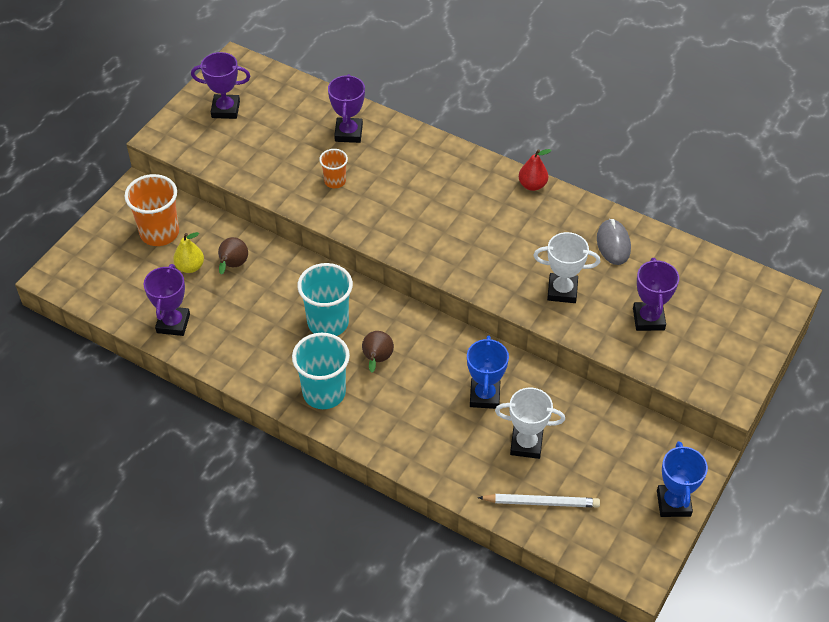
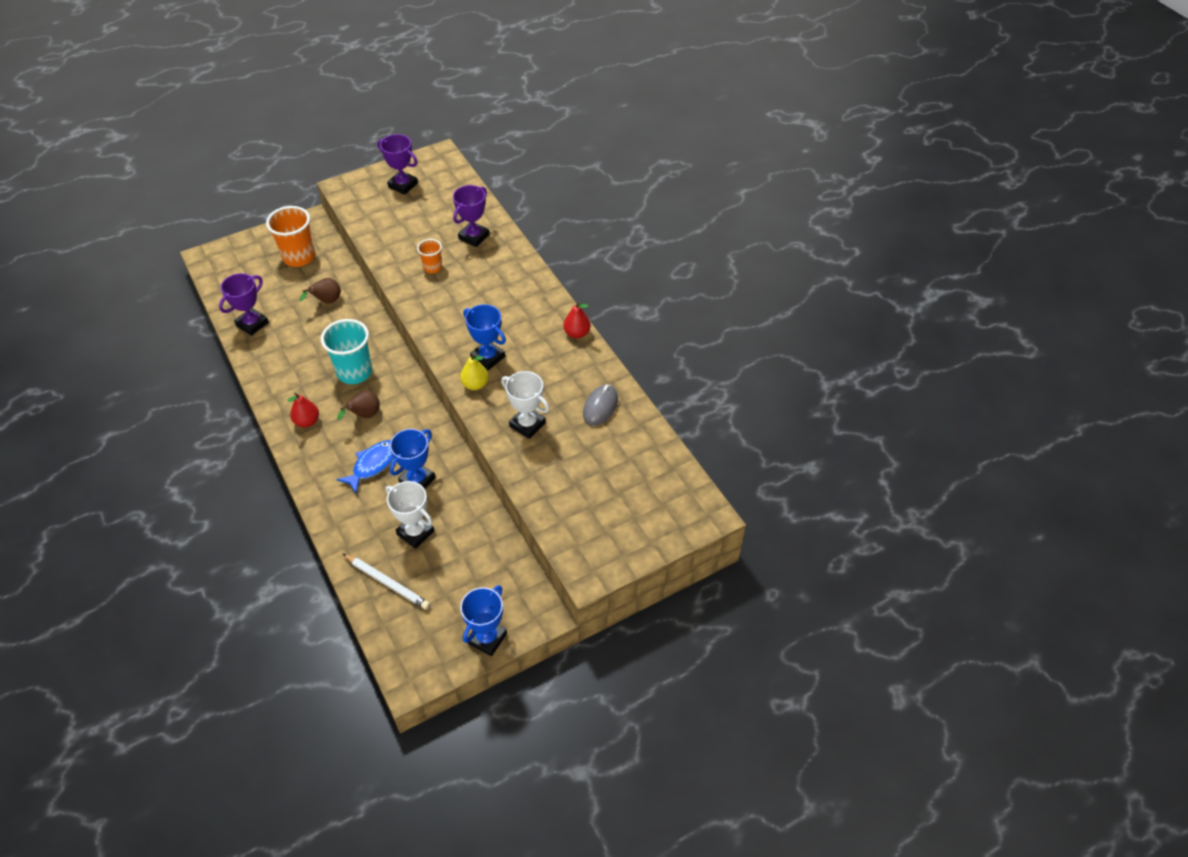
camera: 30 degrees right, 0 degrees up
(190, 267) = (298, 289): yellow pear -> yellow pear (475, 384)
(324, 393) = (307, 421): turquoise cup -> red pear
(428, 402) = (373, 465): none -> blue fish
(469, 245) = (488, 357): none -> blue trophy
(648, 319) = (576, 479): purple trophy -> none

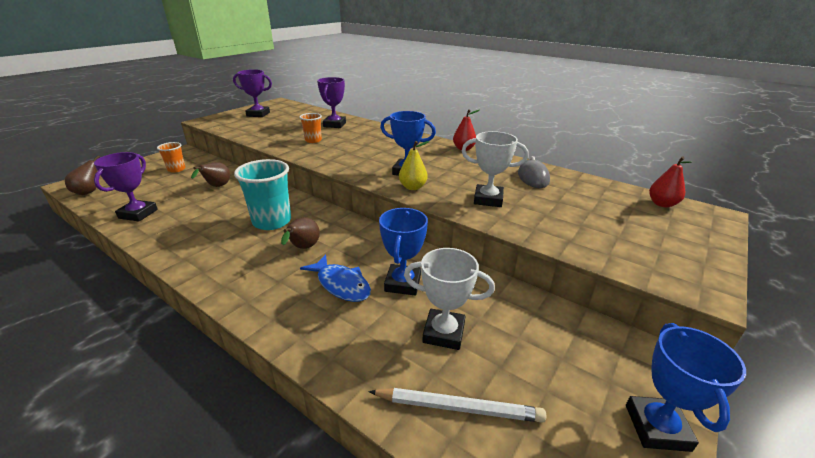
camera: 25 degrees left, 20 degrees down
(219, 274) = (90, 191): none -> brown pear
(299, 257) = (176, 169): orange cup -> orange cup, size x0.55
(307, 421) = (236, 269): red pear -> red pear (662, 204)
(373, 465) = (341, 284): blue fish -> blue fish turned 120 degrees clockwise

